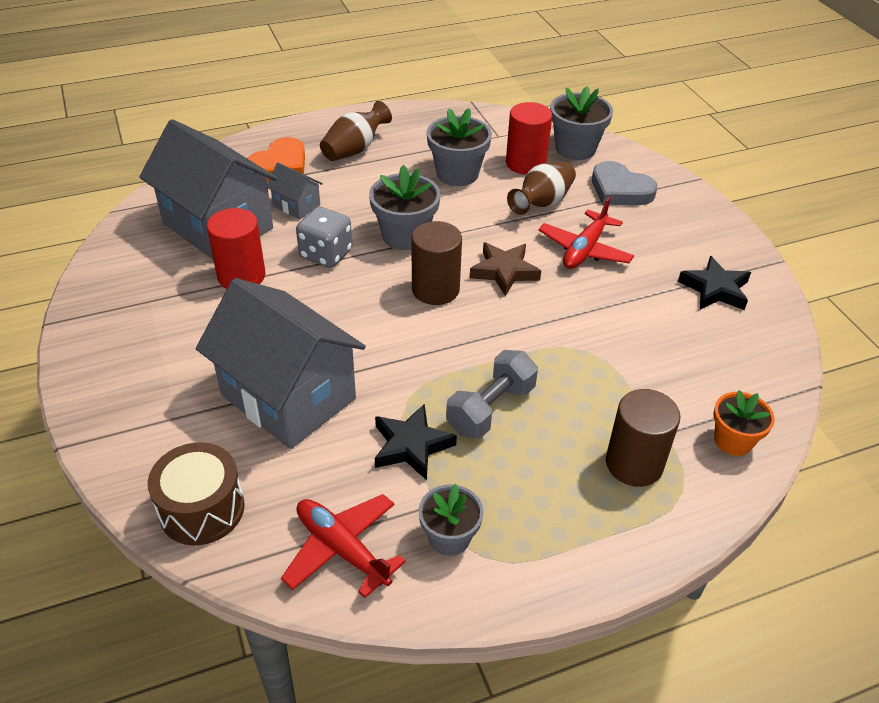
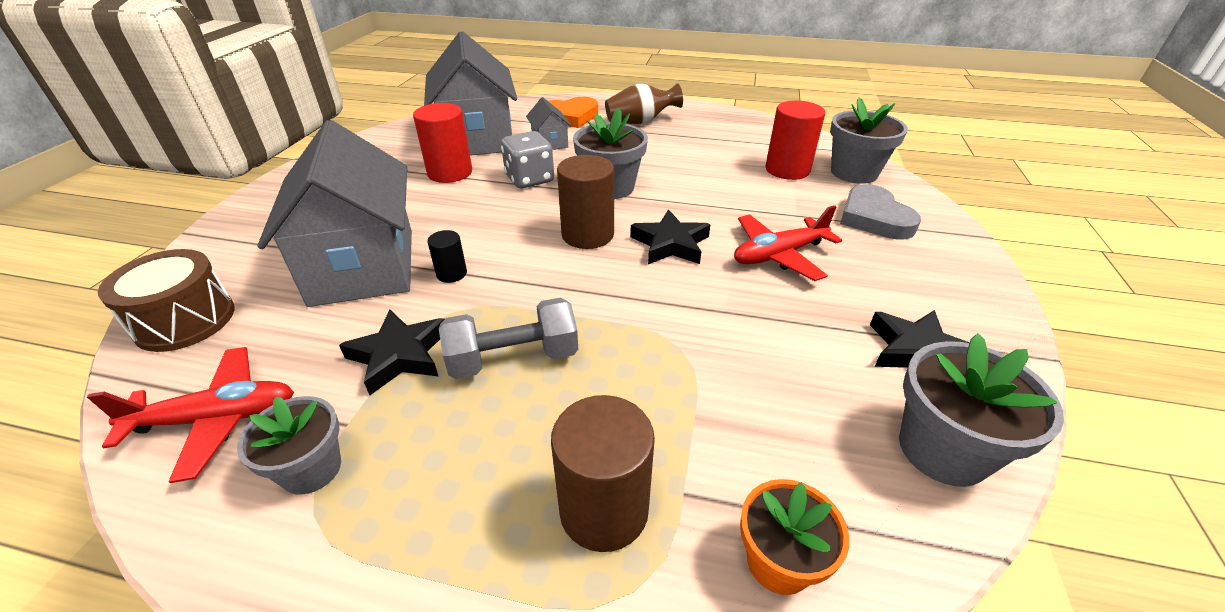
camera: 35 degrees right, 5 degrees down
(342, 549) = (217, 419): red plane -> red plane turned 90 degrees clockwise
(369, 369) = (451, 274): none -> black cylinder
(457, 174) = (710, 159): grey flower pot -> grey flower pot (942, 450)
(504, 271) = (670, 244): brown star -> black star
(542, 203) = (772, 203): brown vase -> none

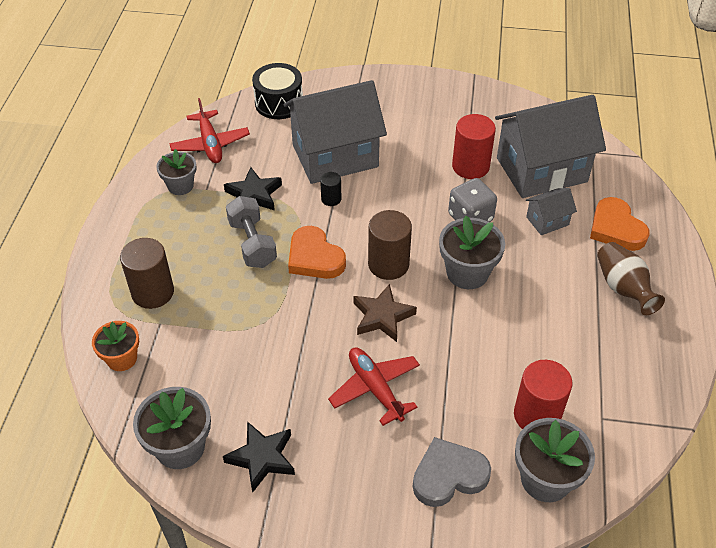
camera: 85 degrees right, 10 degrees up
(185, 320) = (279, 103): brown drum -> black drum
(561, 293) = (314, 257): none -> orange heart
(670, 244) = (382, 316): black star -> brown star

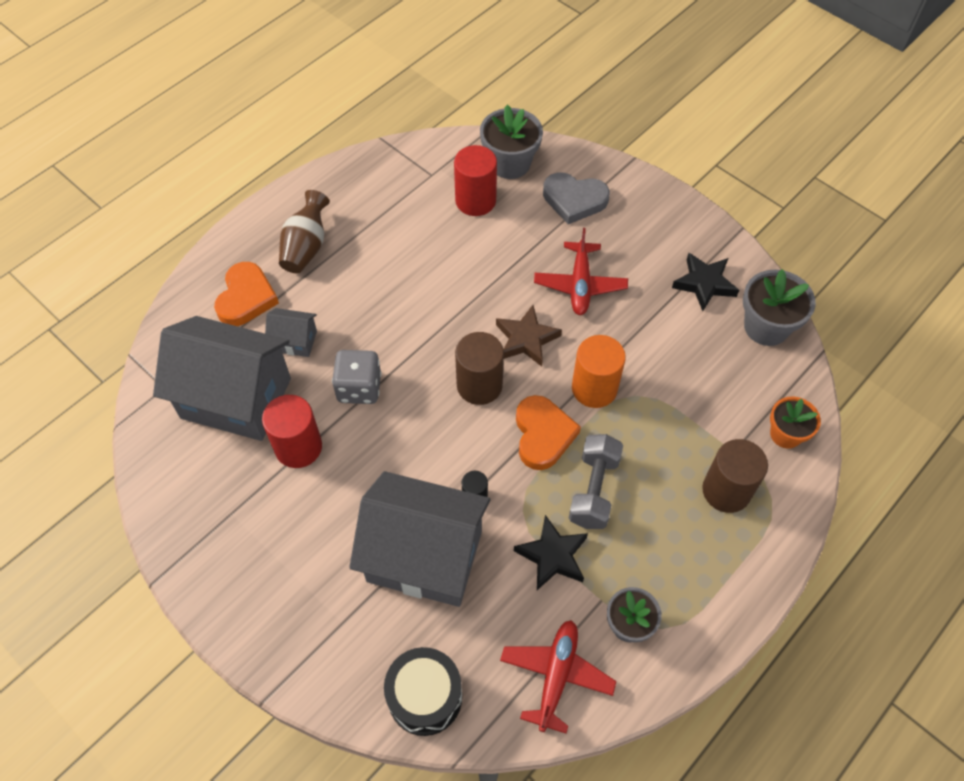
camera: 145 degrees left, 10 degrees up
(300, 309) = (594, 388): none -> orange cylinder
(467, 273) = (417, 335): grey flower pot -> none

